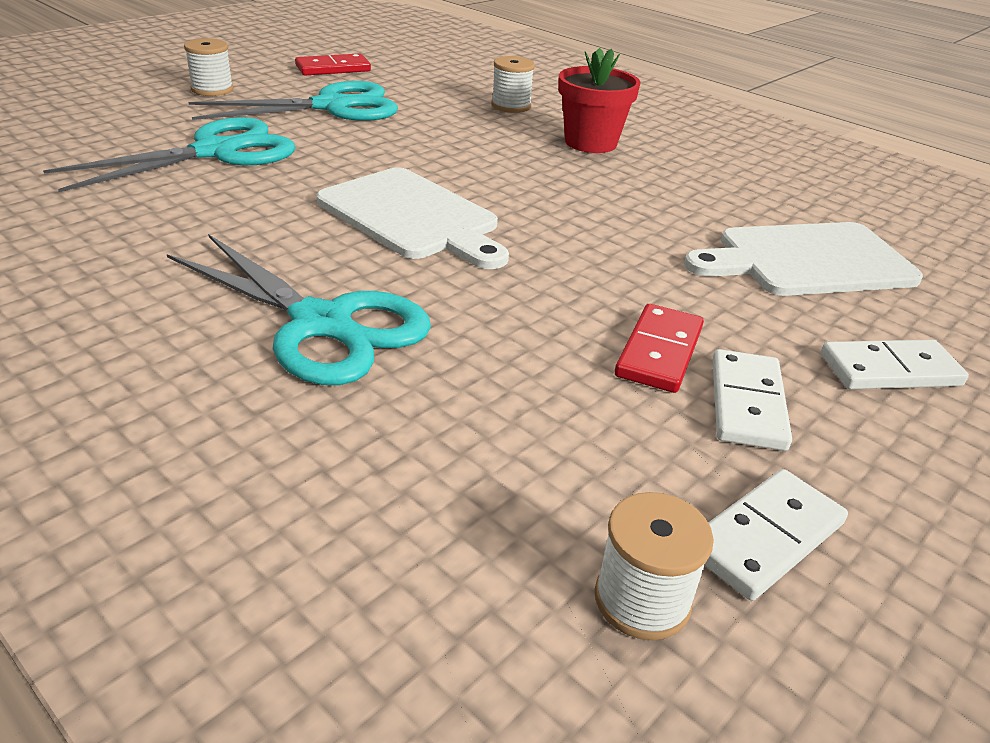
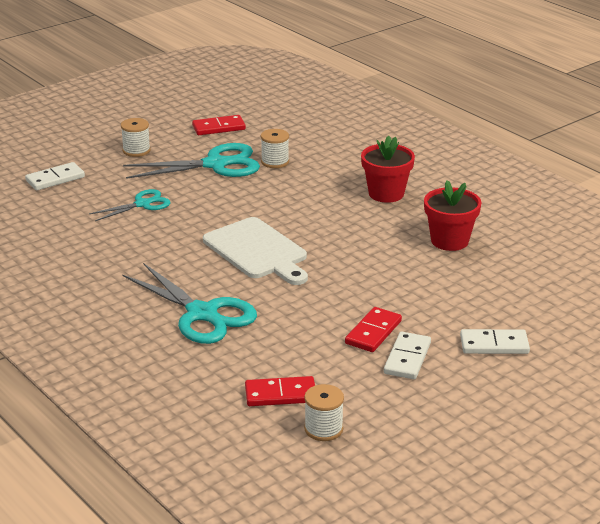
camera: 10 degrees right, 5 degrees down
(216, 152) = (142, 204): turquoise scissors -> turquoise scissors, size x0.57
(511, 106) = (340, 161): white spool -> white spool (275, 162)
(514, 503) = (280, 394): none -> red domino
(713, 202) = (449, 241): none -> red flower pot
(765, 537) = (386, 411): white domino -> white domino (55, 179)
(808, 261) = (488, 282): white cutting board -> none

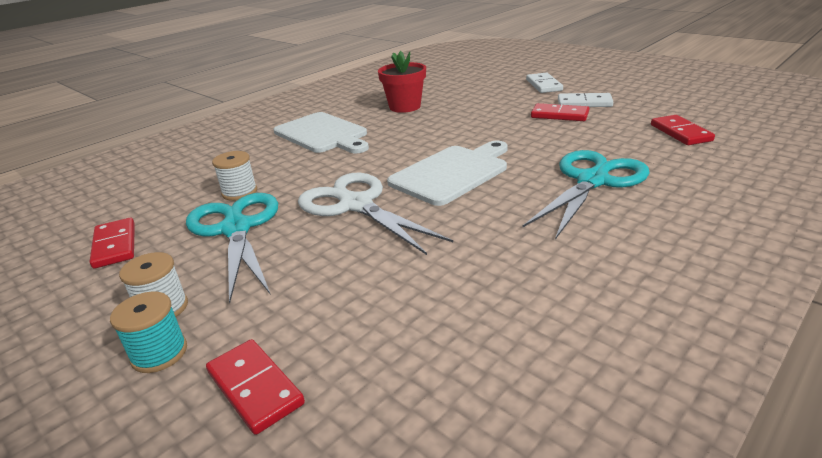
camera: 95 degrees left, 0 degrees up
(55, 179) = (254, 388): white domino -> red domino
(97, 154) = (159, 353): none -> turquoise spool
(142, 204) = (353, 265): turquoise scissors -> none
(224, 207) = (356, 205): none -> white scissors
(323, 429) = (703, 115): white spool -> none
(386, 194) = (322, 134): red flower pot -> white cutting board

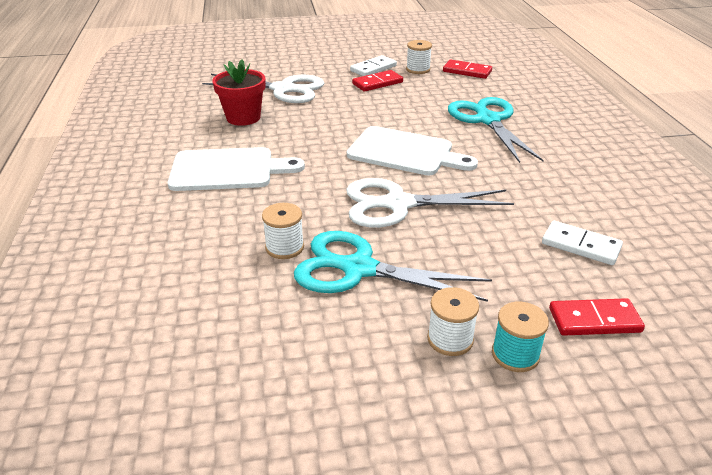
camera: 55 degrees left, 5 degrees up
(115, 245) = (291, 346): red domino -> none
(452, 173) = (405, 152): white cutting board -> white cutting board turned 120 degrees clockwise
(474, 97) = (283, 89): none -> white scissors
(543, 85) = (314, 62): white domino -> white domino (580, 246)
(627, 116) = (418, 69): none -> white spool

